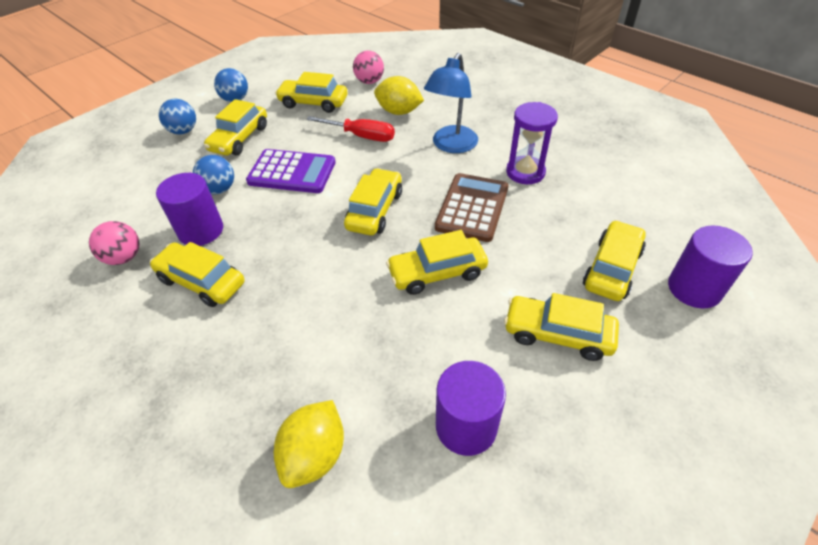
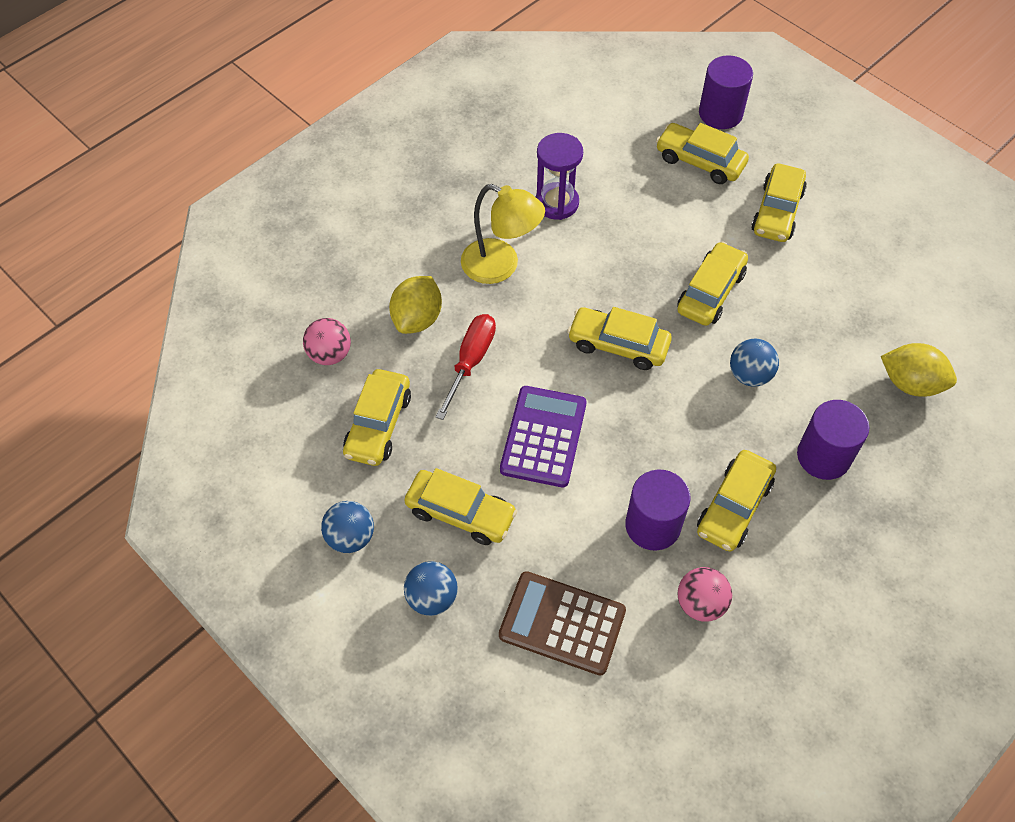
camera: 90 degrees left, 10 degrees up
(219, 189) = (575, 519): blue ball -> blue ball (749, 375)
(437, 272) = (711, 292): yellow car -> yellow car turned 135 degrees counterclockwise
(451, 145) = (501, 266): blue lamp -> yellow lamp
(466, 426) = (871, 282): purple cylinder -> purple cylinder (823, 456)
(472, 208) = (615, 256): brown calculator -> brown calculator (562, 623)

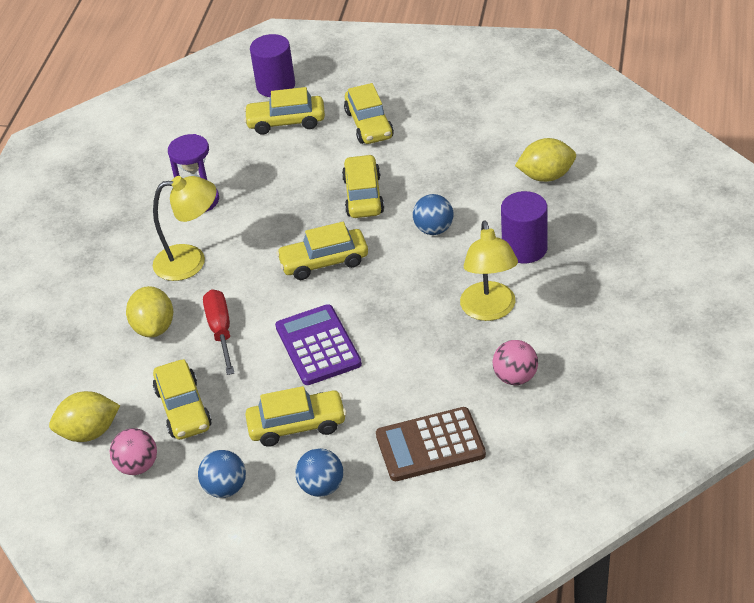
camera: 30 degrees left, 15 degrees down
(285, 395) = (89, 432): none -> yellow lemon
(330, 354) = (102, 387): pink ball -> pink ball (137, 466)
(652, 525) = (443, 352): purple cylinder -> none
(733, 507) = (489, 310): yellow car -> yellow lamp

